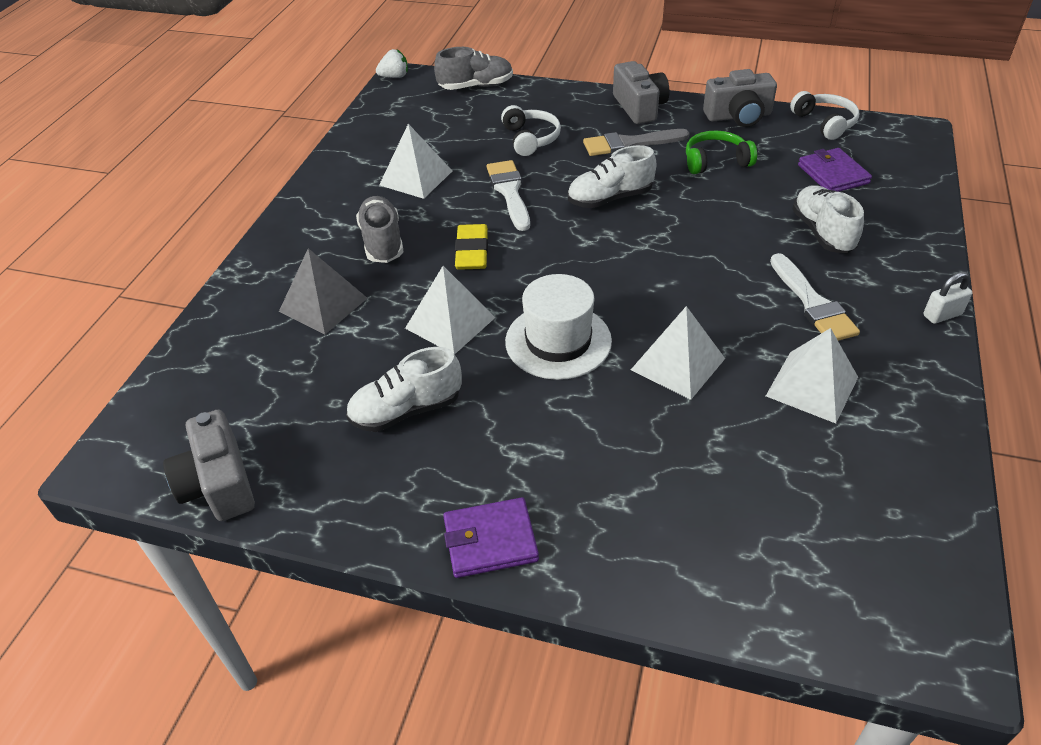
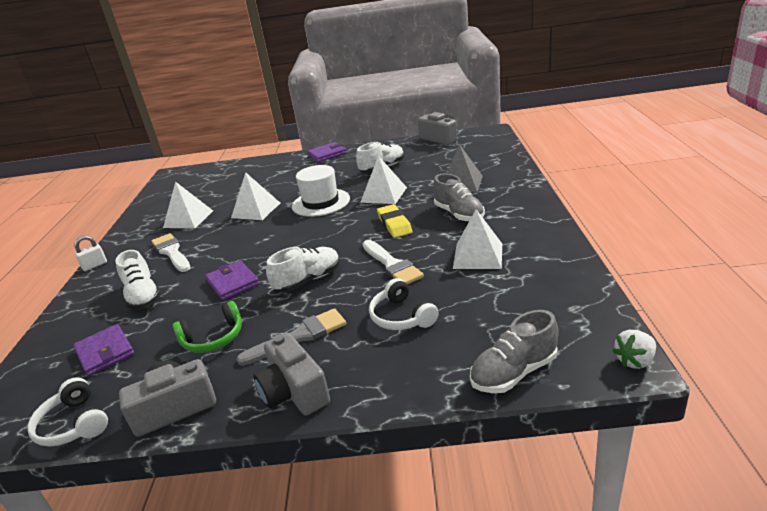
camera: 165 degrees right, 15 degrees down
(703, 220) = (232, 283): none -> purple wallet

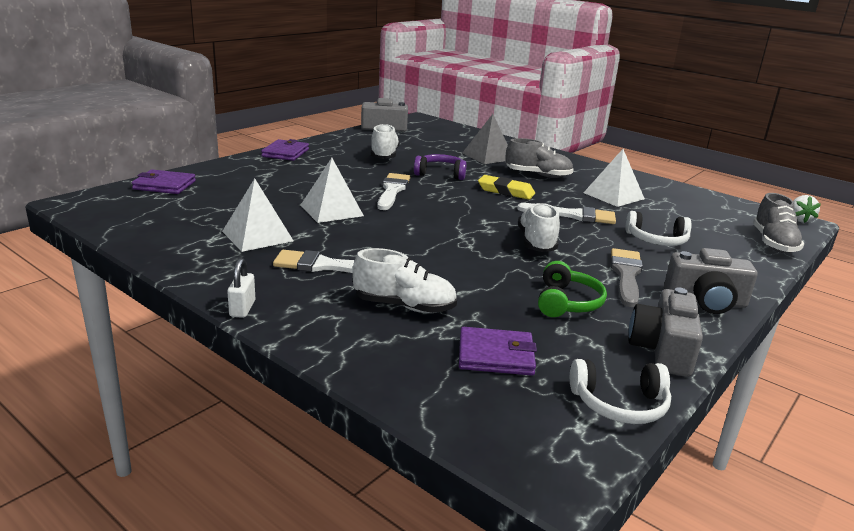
camera: 55 degrees left, 5 degrees down
(232, 283) = (473, 265): purple wallet -> purple wallet (164, 185)
(321, 202) = (392, 190): white hat -> white brush
(384, 194) = (440, 174): white pyramid -> purple headphones

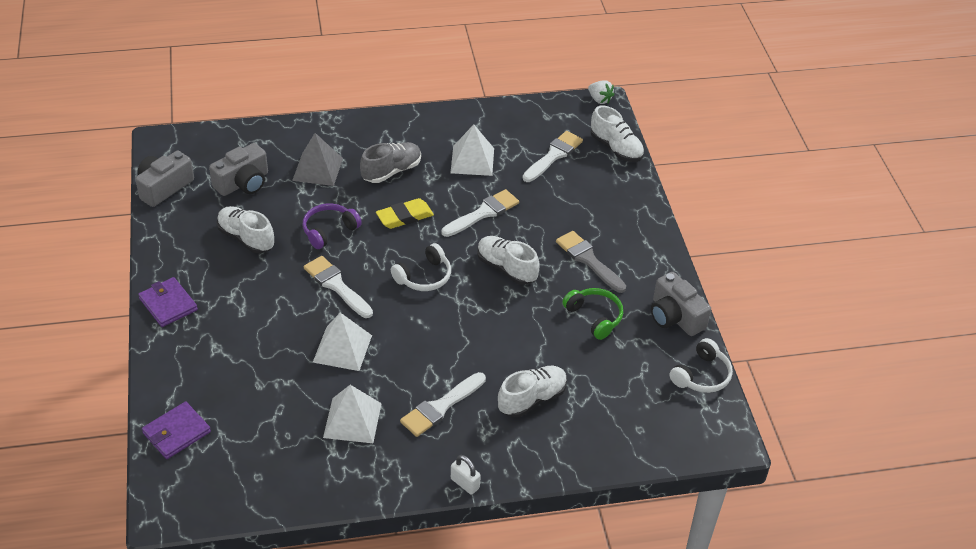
camera: 50 degrees left, 20 degrees up
(496, 355) = (620, 393): purple wallet -> none
(656, 240) = (560, 202): white headphones -> white headphones (424, 277)
(696, 221) = (553, 155): none -> white brush
(705, 302) = (648, 252): grey camera -> grey camera (243, 183)
(773, 243) = (616, 148): grey shoe -> white shoe

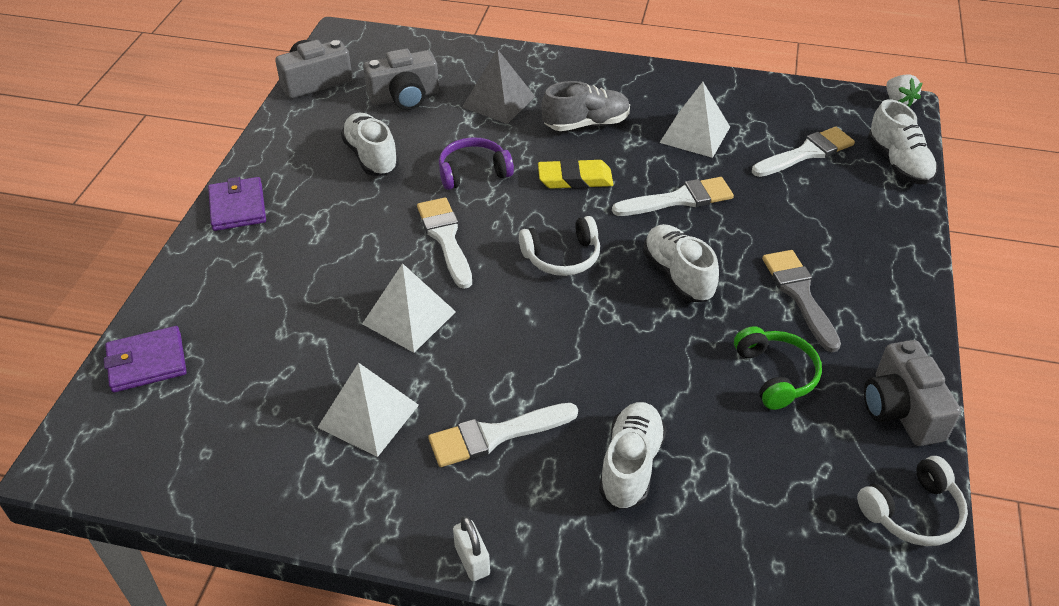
camera: 25 degrees right, 0 degrees up
(532, 399) = (630, 465): white shoe -> white shoe turned 60 degrees counterclockwise

